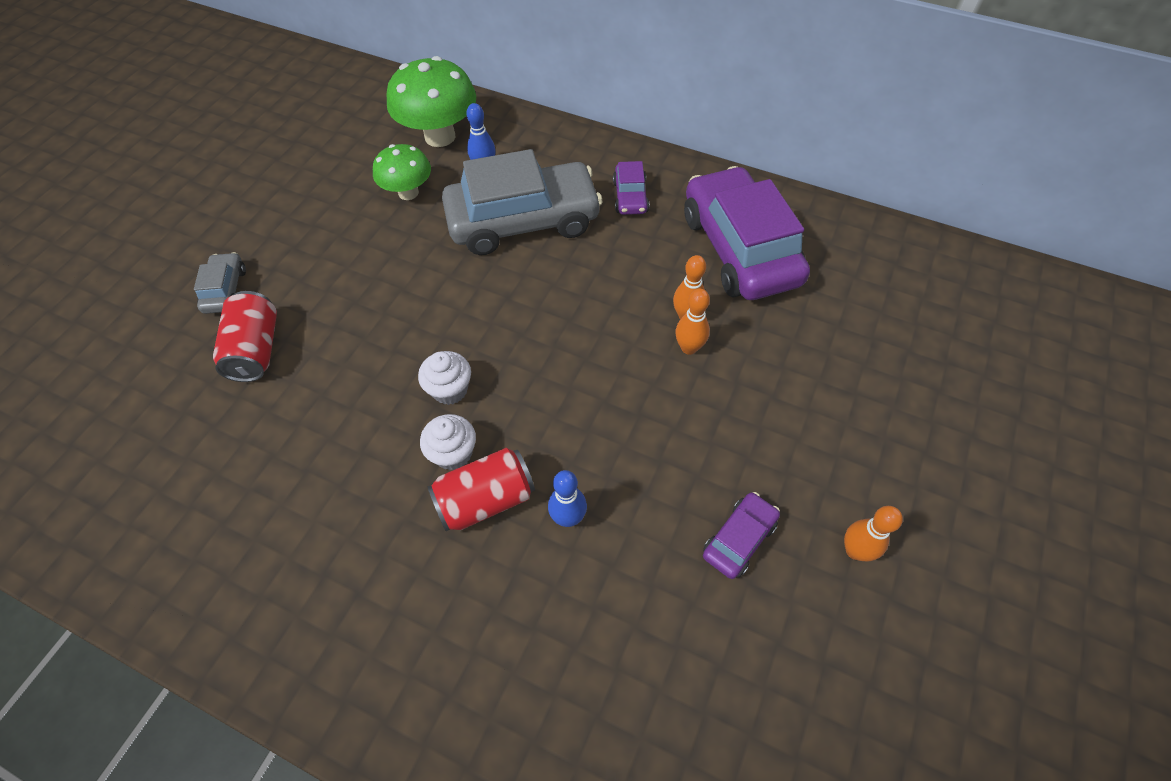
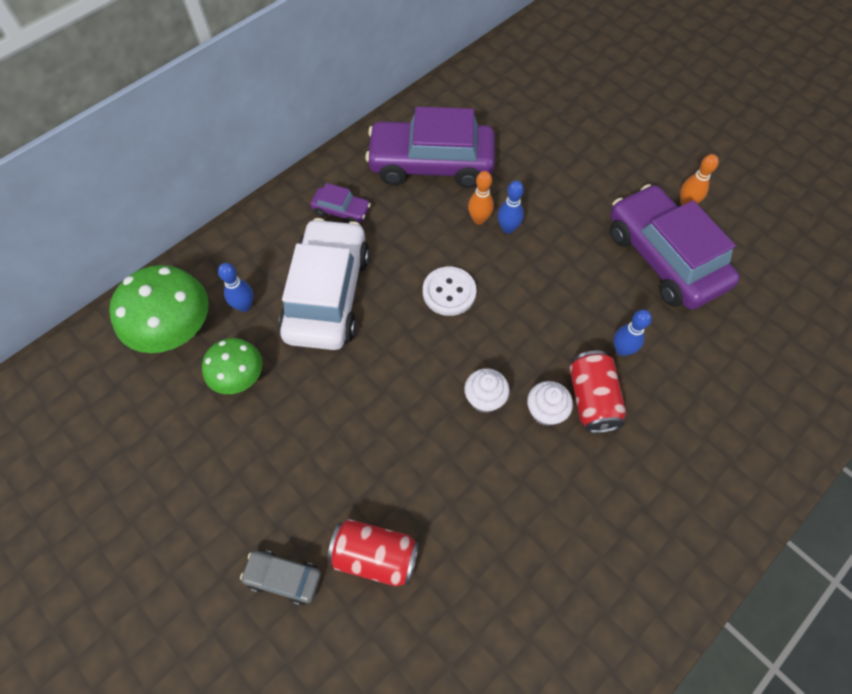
camera: 70 degrees left, 5 degrees up
(523, 221) = (327, 294): grey car -> white car
(572, 318) = (449, 292): none -> white button
(689, 348) = (508, 228): orange bowling pin -> blue bowling pin
(739, 539) = (663, 258): purple car -> purple car, size x2.26

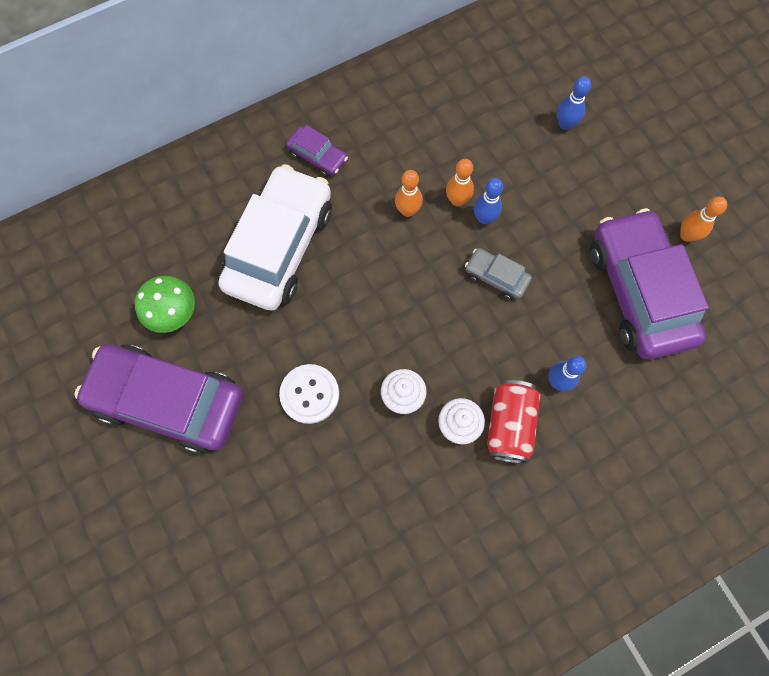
camera: 15 degrees right, 10 degrees up
(177, 331) = (125, 250): green mushroom -> none
(244, 306) = (196, 239): blue bowling pin -> blue bowling pin (565, 124)
(283, 578) = (167, 517): grey car -> grey car (496, 277)
(375, 556) = (255, 520): red can -> none
(431, 164) = (426, 124): purple car -> purple car (168, 401)
(437, 237) = (407, 210): none -> orange bowling pin
(449, 292) = (401, 274): white button -> white button (309, 394)

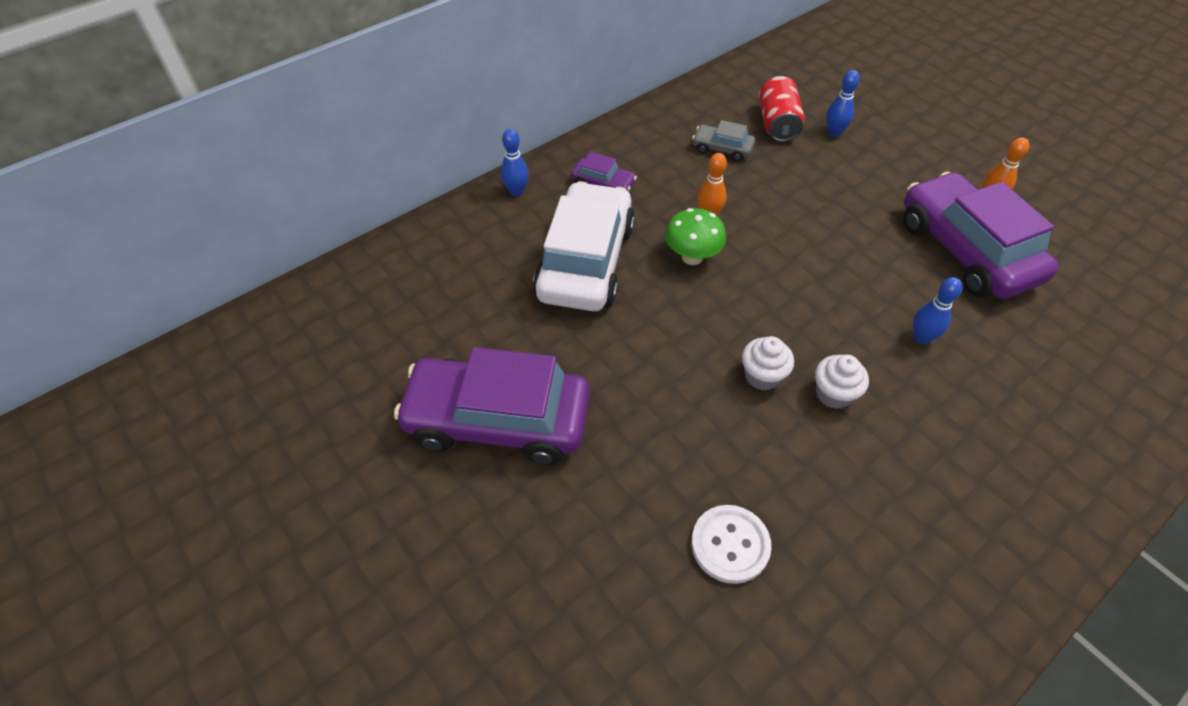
camera: 10 degrees left, 20 degrees down
(173, 313) = (484, 335): green mushroom -> green mushroom (692, 257)
(309, 394) = (658, 389): white button -> white button (730, 545)
(457, 200) = (755, 201): orange bowling pin -> none
(484, 218) = (787, 212): blue bowling pin -> blue bowling pin (516, 191)
(496, 277) = (819, 257): grey car -> grey car (722, 149)
(509, 425) = (888, 385): red can -> red can (777, 124)

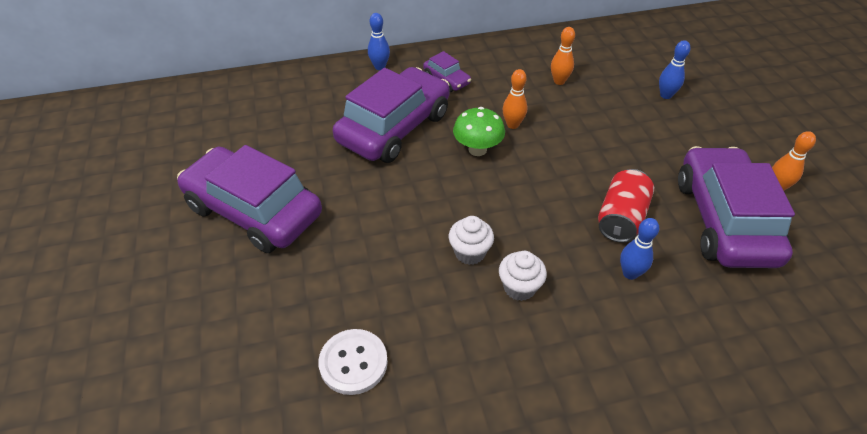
camera: 25 degrees right, 5 degrees down
(585, 261) = (394, 127): white car -> purple car
(722, 149) = (559, 81): grey car -> orange bowling pin
(777, 124) = (619, 76): red can -> red can (621, 218)

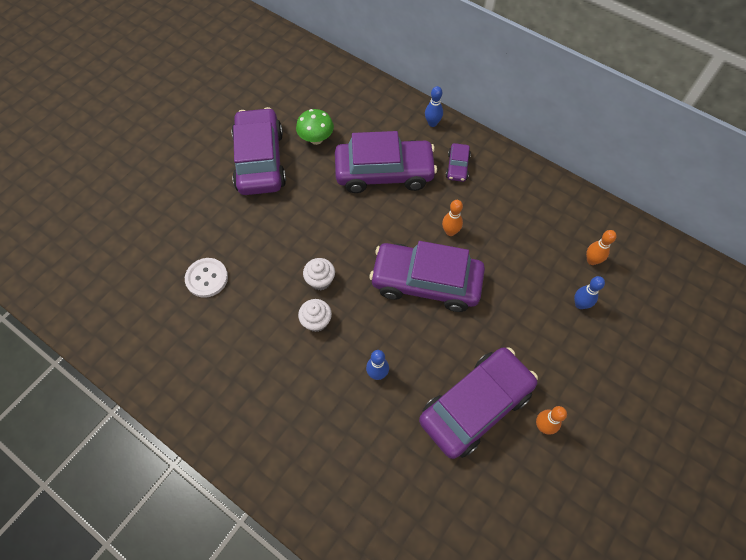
camera: 50 degrees right, 15 degrees up
(477, 150) = (407, 228): green mushroom -> green mushroom (316, 139)
(553, 173) = (426, 282): none -> purple car
(559, 81) = (525, 230): orange bowling pin -> orange bowling pin (591, 260)
(621, 218) = (420, 343): red can -> none

